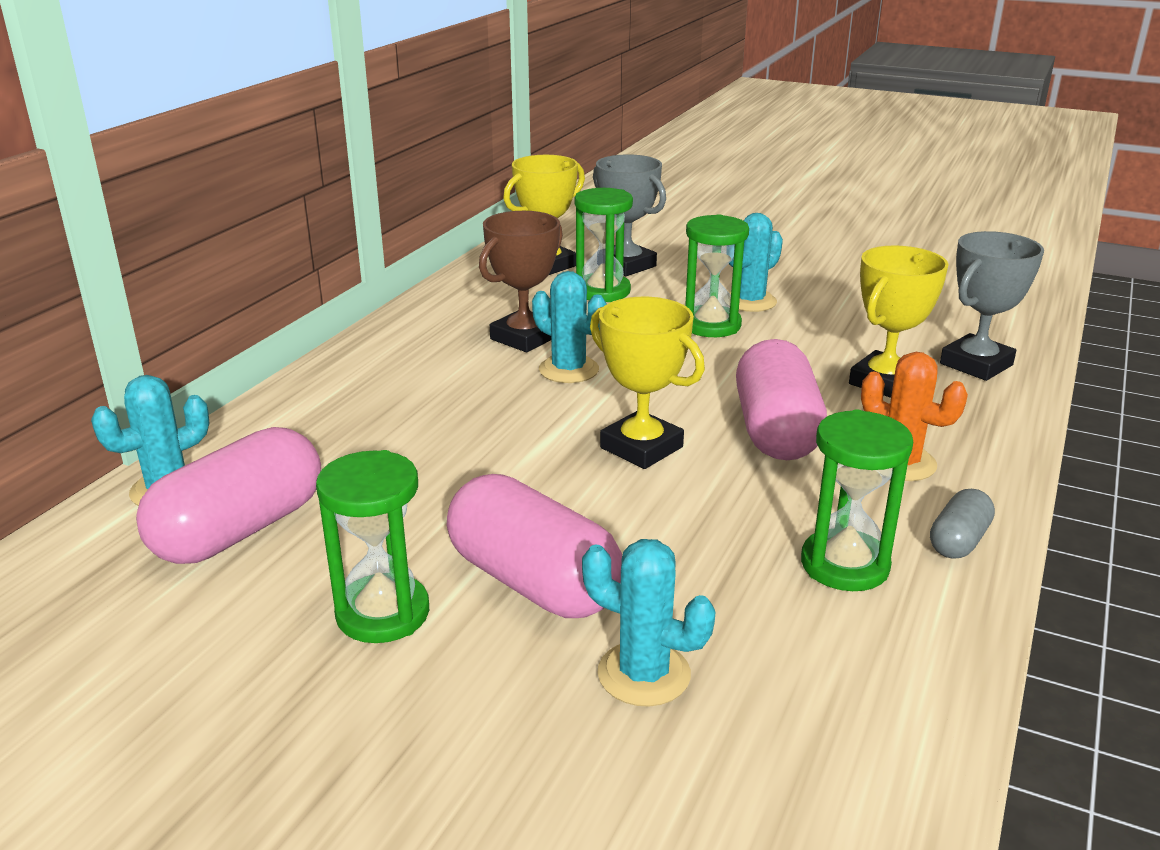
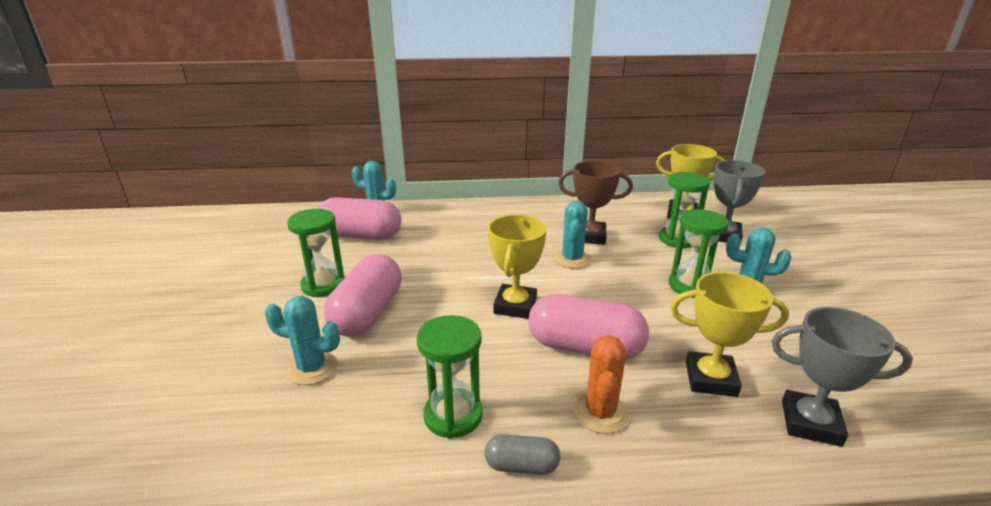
camera: 60 degrees right, 0 degrees up
(644, 674) = (312, 368): turquoise cactus -> turquoise cactus turned 75 degrees counterclockwise
(776, 431) = (585, 347): pink capsule -> pink capsule turned 45 degrees clockwise

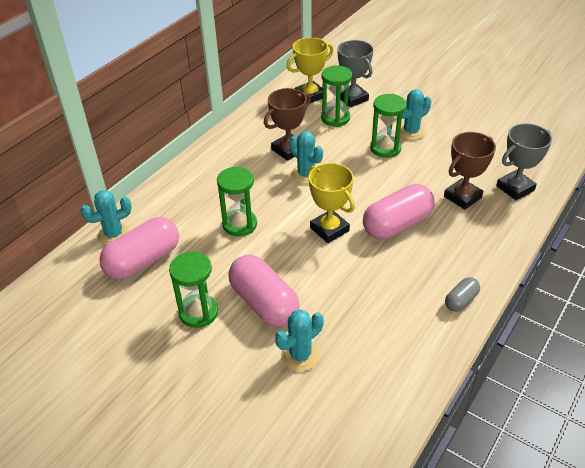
camera: 50 degrees left, 15 degrees up
(453, 415) = (403, 308): green hourglass -> green hourglass (240, 224)
(600, 413) = (451, 251): orange cactus -> none
(710, 379) = (462, 197): yellow trophy -> brown trophy

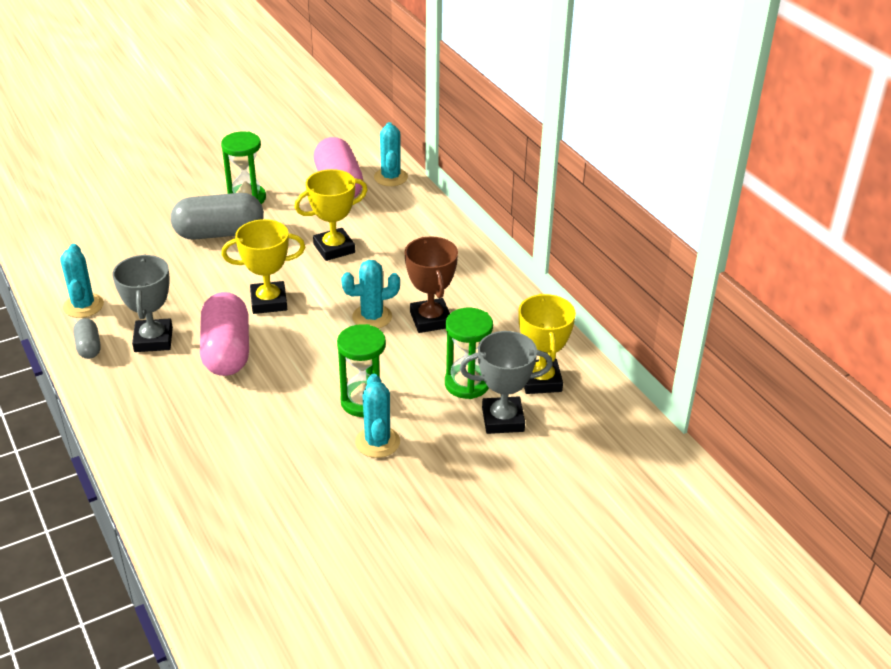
camera: 115 degrees right, 5 degrees down
(240, 224) = (334, 248): green hourglass -> yellow trophy
(264, 303) = (219, 233): pink capsule -> grey capsule
(300, 355) = (145, 234): turquoise cactus -> turquoise cactus (83, 306)
(462, 197) = (215, 424): brown trophy -> none
(515, 188) = (181, 481): grey trophy -> grey trophy (153, 340)

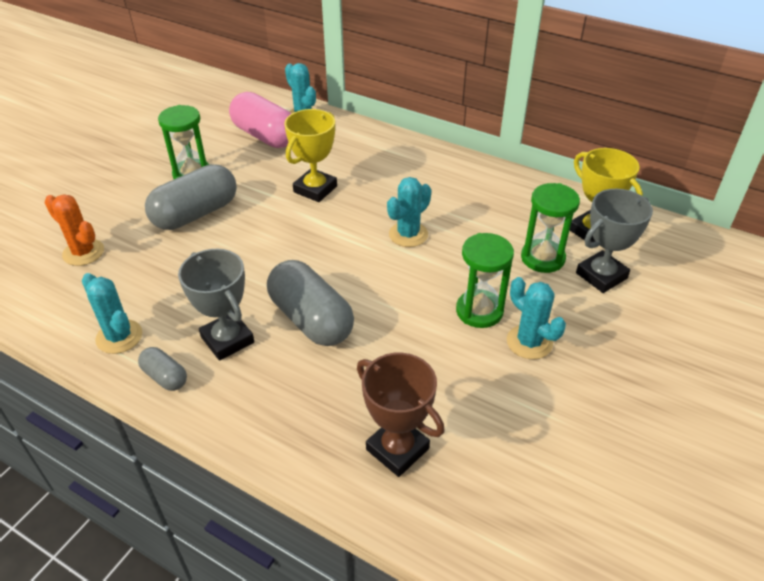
camera: 30 degrees left, 5 degrees up
(112, 232) = (83, 252): none -> orange cactus
(226, 351) = (311, 319): pink capsule -> grey capsule
(269, 302) = (304, 257): yellow trophy -> none
(430, 320) = (457, 217): brown trophy -> brown trophy (397, 449)

